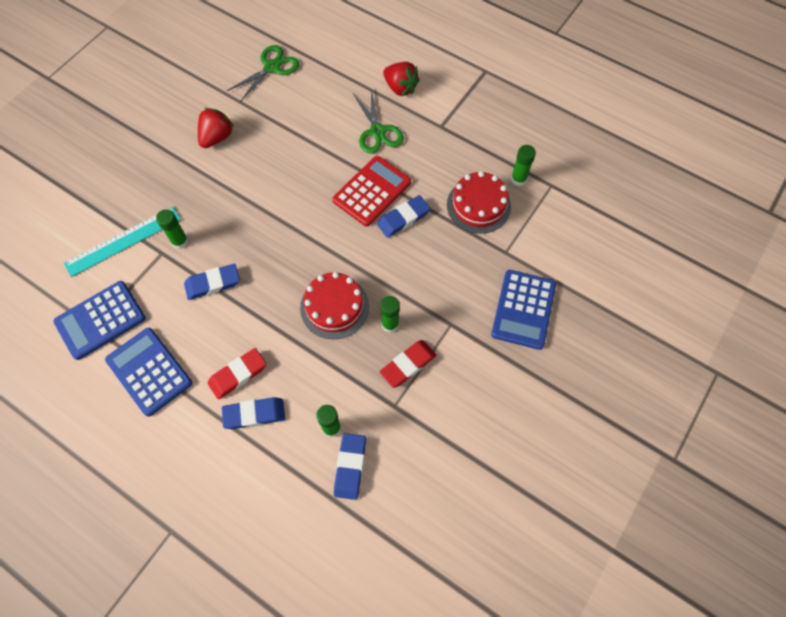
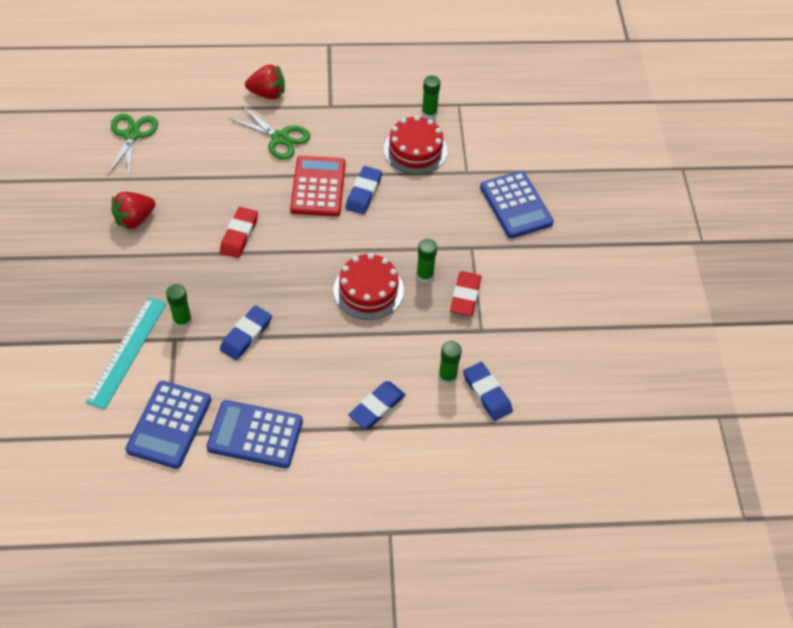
camera: 40 degrees left, 10 degrees down
(217, 137) = (135, 219): red strawberry -> red strawberry turned 120 degrees counterclockwise
(238, 375) = (335, 388): red eraser -> red eraser (239, 235)

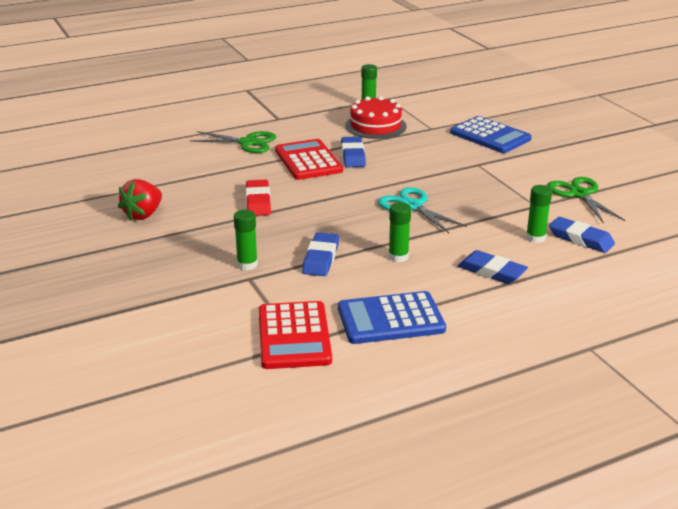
camera: 20 degrees left, 25 degrees down
(127, 351) = (205, 298): turquoise ruler -> none
(132, 135) = (99, 168): green scissors -> green scissors (579, 194)
(169, 425) = (294, 336): blue calculator -> red calculator
(267, 94) = (214, 123): red strawberry -> none
(368, 290) = (412, 206): red cake -> turquoise scissors
(377, 407) = (492, 271): blue eraser -> blue eraser turned 75 degrees counterclockwise
(425, 276) = (454, 187): green glue stick -> green glue stick (398, 257)
(465, 296) = (501, 190): red eraser -> none

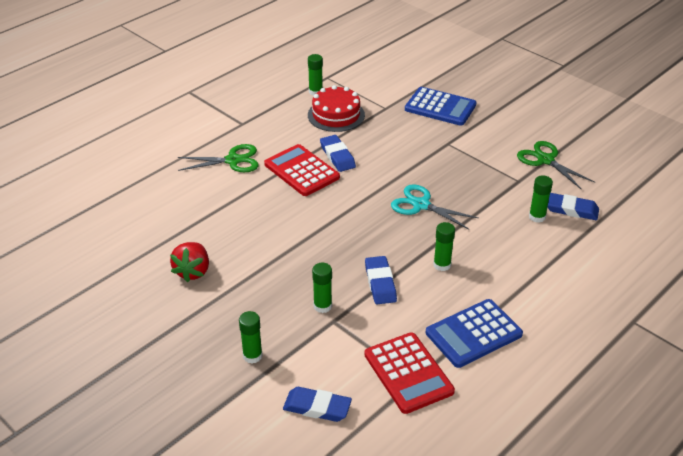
camera: 20 degrees left, 10 degrees up
(147, 288) = (252, 356): none -> green glue stick
(258, 201) = (287, 231): red eraser -> none
(492, 271) = (523, 262): blue eraser -> blue eraser (317, 407)

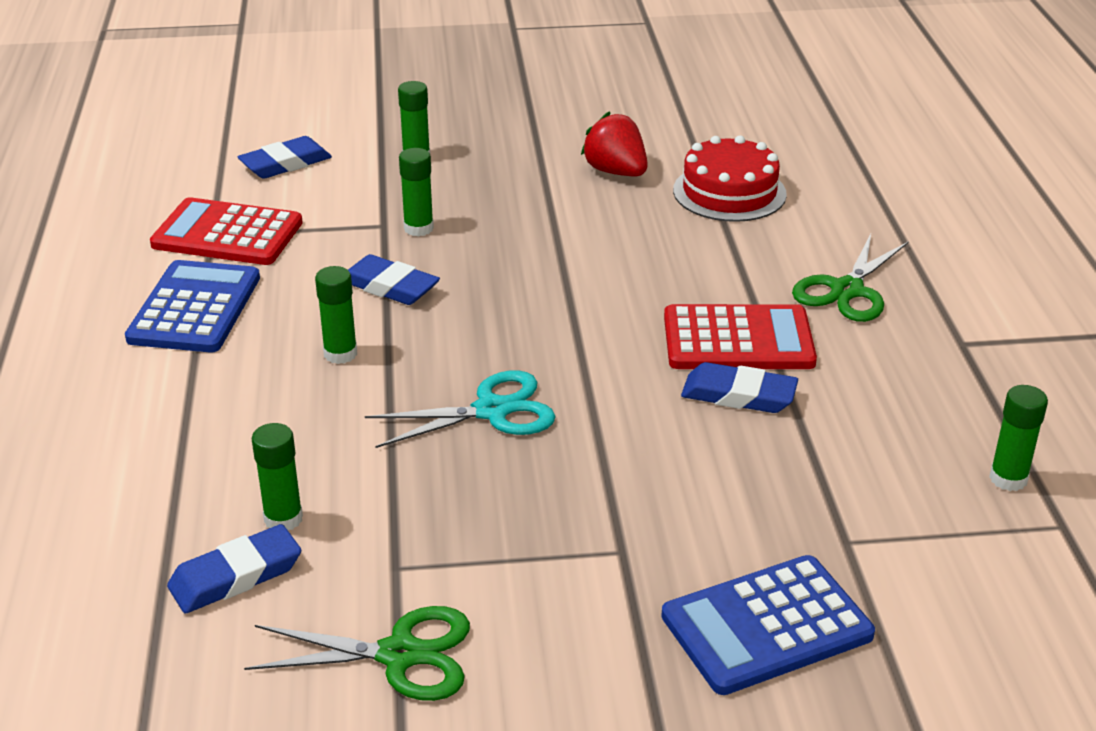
camera: 130 degrees right, 5 degrees down
(336, 115) = (885, 461): red cake -> red cake (729, 192)

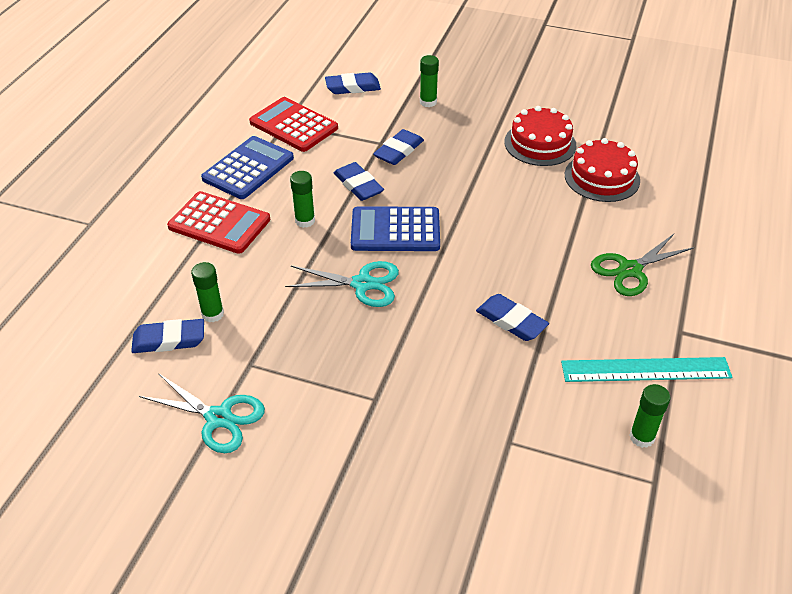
camera: 25 degrees right, 10 degrees up
(399, 655) = (218, 418): green scissors -> turquoise scissors
(418, 228) = (399, 151): green glue stick -> blue eraser
(616, 172) = (540, 143): red strawberry -> red cake
(738, 340) = (536, 283): red calculator -> red calculator (219, 223)
(766, 625) = (424, 478): blue calculator -> blue calculator (395, 230)
(954, 400) = (645, 370): none -> turquoise ruler

